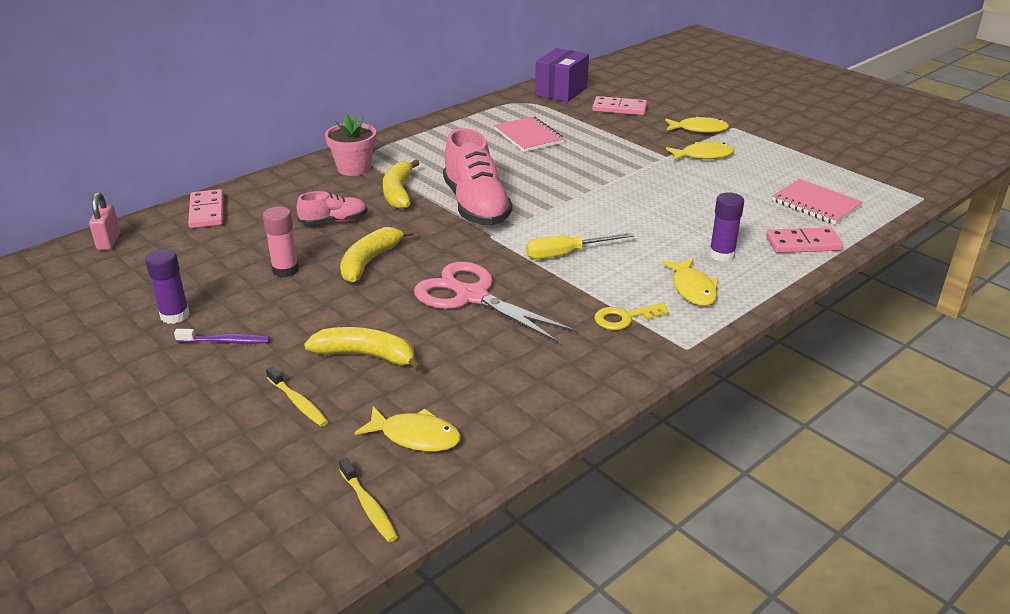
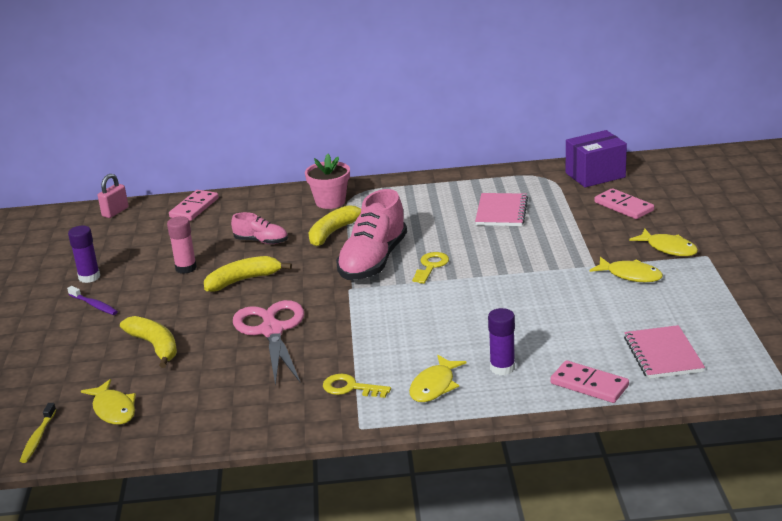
camera: 40 degrees right, 5 degrees down
(298, 402) = (82, 360): yellow toothbrush -> none
(535, 195) = (431, 266): none -> yellow key
(566, 254) = (382, 323): yellow screwdriver -> none

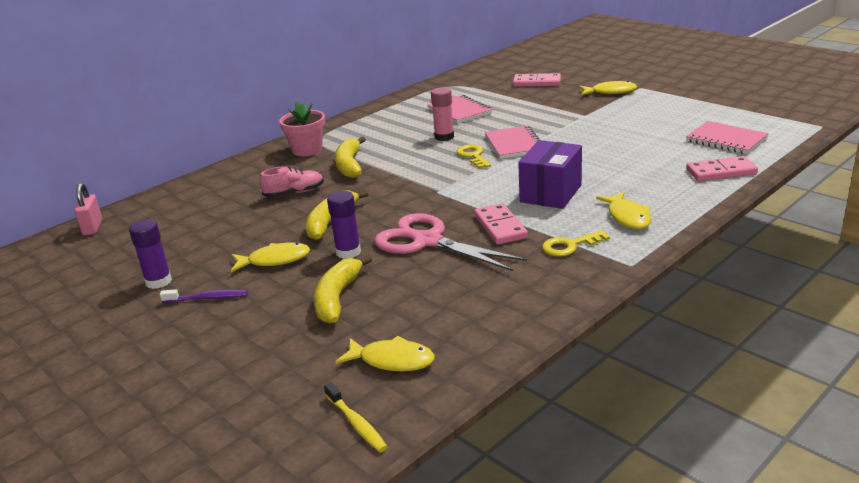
camera: 40 degrees left, 0 degrees up
(155, 346) = (337, 298): yellow banana -> yellow banana turned 90 degrees counterclockwise
(186, 268) = (255, 236): pink glue stick -> pink glue stick (444, 137)
(194, 208) = (179, 196): pink domino -> pink domino (500, 227)
(373, 261) = (421, 169): pink shoe -> none
(480, 270) = (514, 144): none -> pink notebook
(502, 368) = (649, 187): purple glue stick -> purple glue stick (348, 252)
(595, 175) = (483, 74): purple box -> purple box (550, 193)
(630, 275) = (618, 112): yellow fish -> yellow fish (275, 260)

